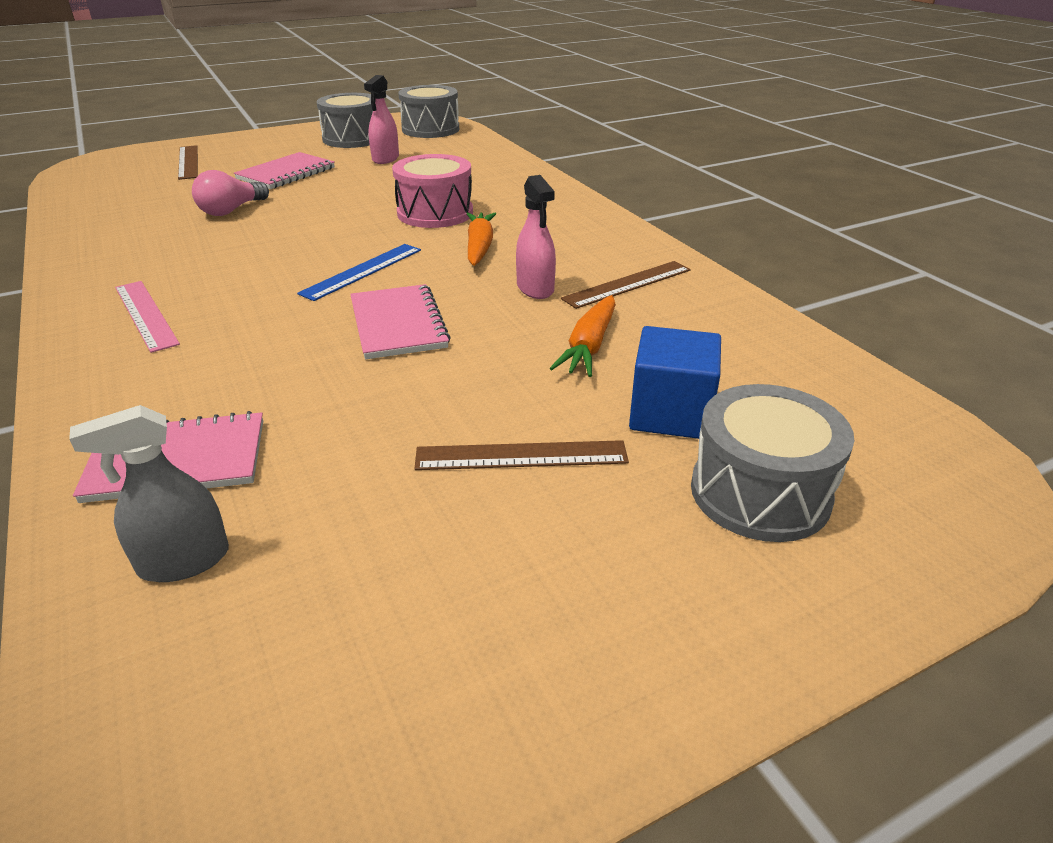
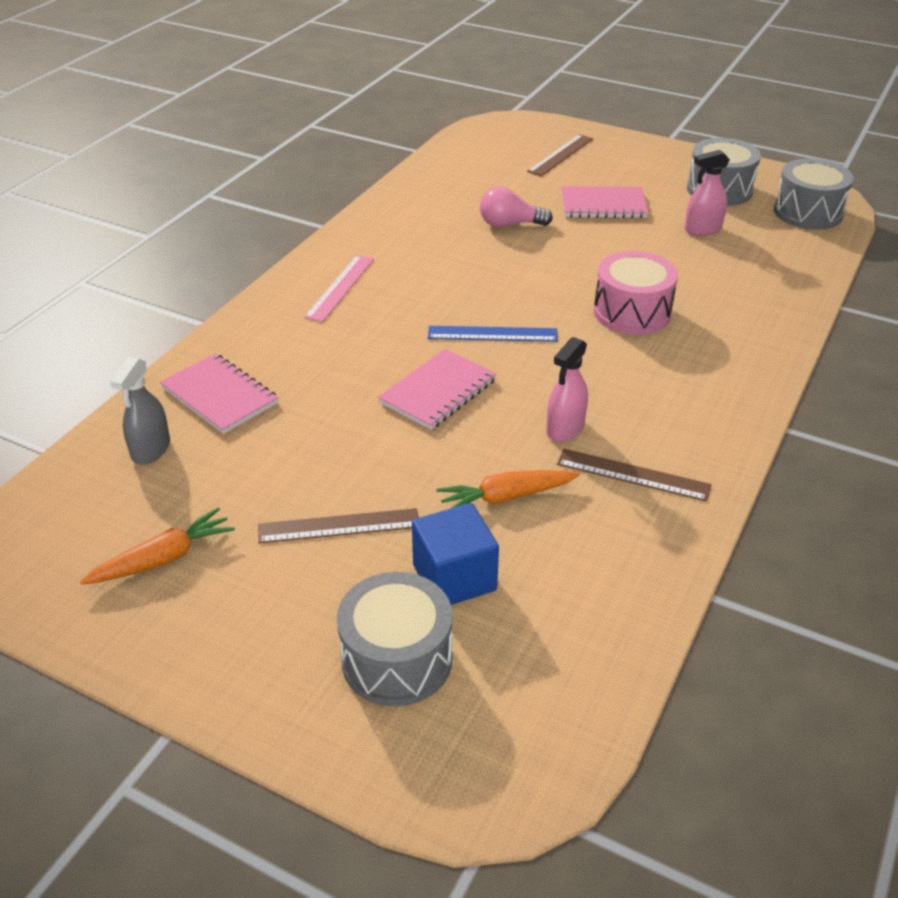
camera: 55 degrees right, 5 degrees up
(184, 561) = (151, 449): grey spray bottle -> grey spray bottle turned 105 degrees counterclockwise
(479, 247) = (600, 366): orange carrot -> orange carrot (163, 558)
(521, 456) = (339, 526): brown ruler -> brown ruler turned 60 degrees counterclockwise

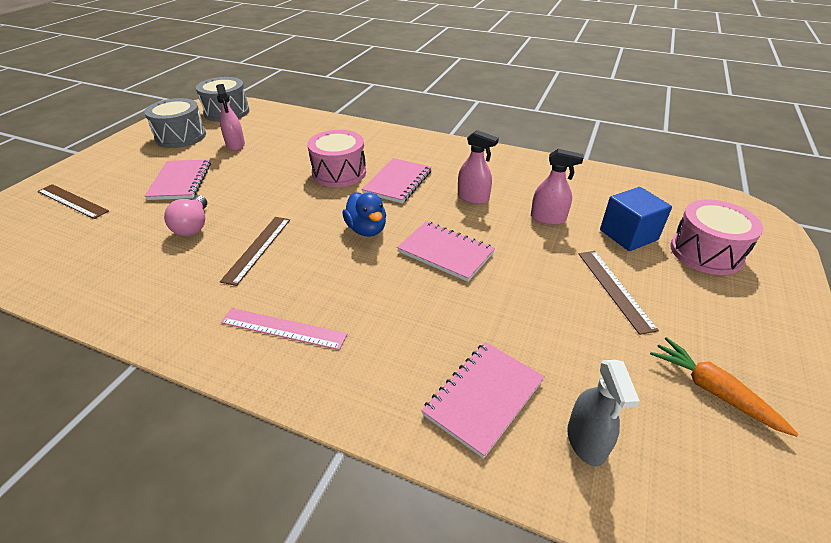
camera: 95 degrees left, 0 degrees up
(151, 449) = (586, 441): grey spray bottle -> grey spray bottle turned 75 degrees clockwise
(397, 659) = (706, 252): grey drum -> pink drum
(492, 334) = (366, 230): blue ruler -> blue duck
(506, 497) = (548, 218): orange carrot -> pink spray bottle
(608, 361) = (397, 182): none -> pink notebook
(633, 475) = (508, 176): brown ruler -> brown ruler (257, 249)

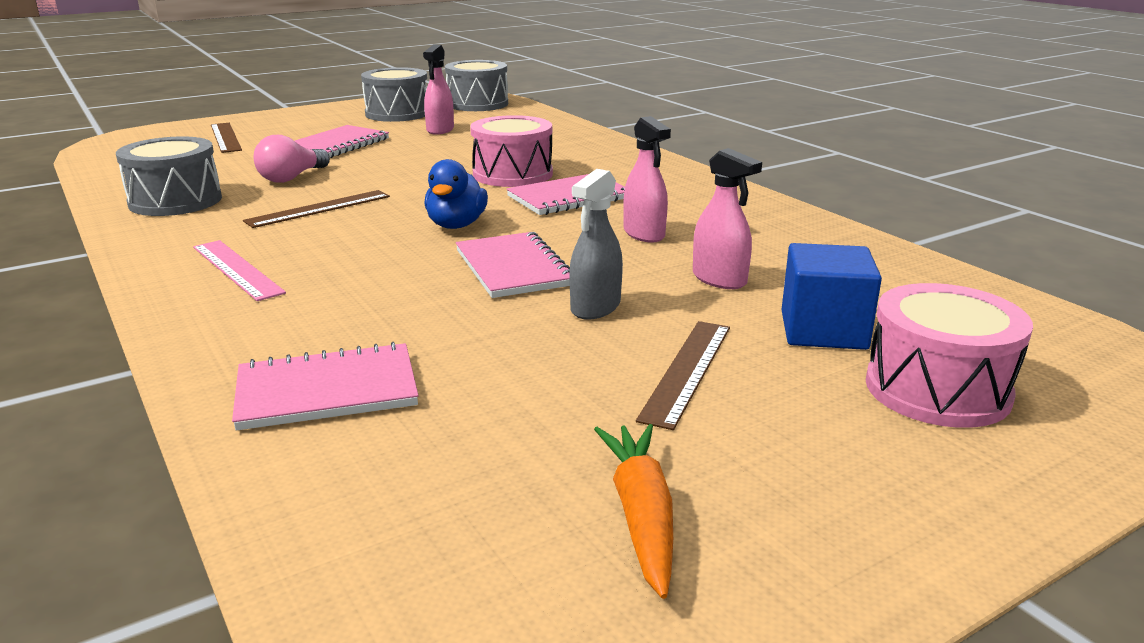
camera: 35 degrees right, 15 degrees down
(133, 283) = (175, 201): none -> grey drum
(586, 441) = (371, 473): grey spray bottle -> grey spray bottle (595, 307)

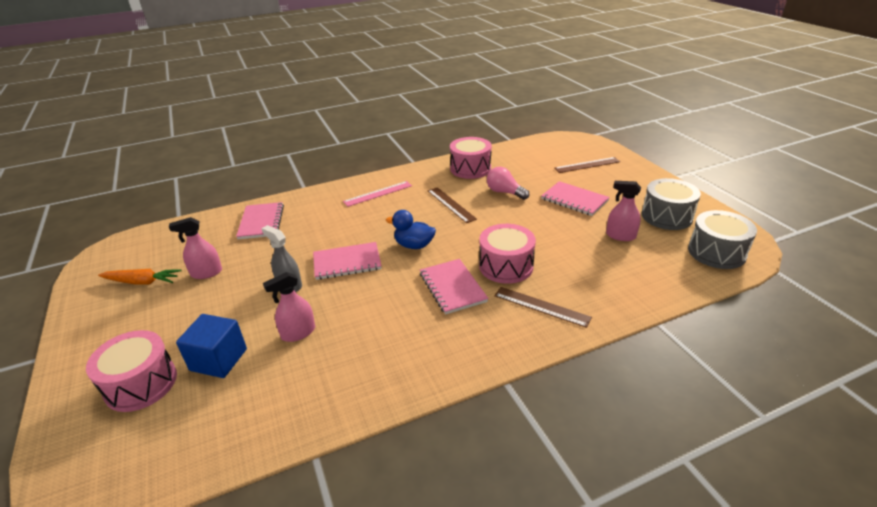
camera: 100 degrees right, 10 degrees up
(175, 201) = (470, 169): grey drum -> pink drum
(644, 234) = (377, 312): pink spray bottle -> pink spray bottle (206, 273)
(687, 371) = (215, 305): brown ruler -> brown ruler (541, 306)

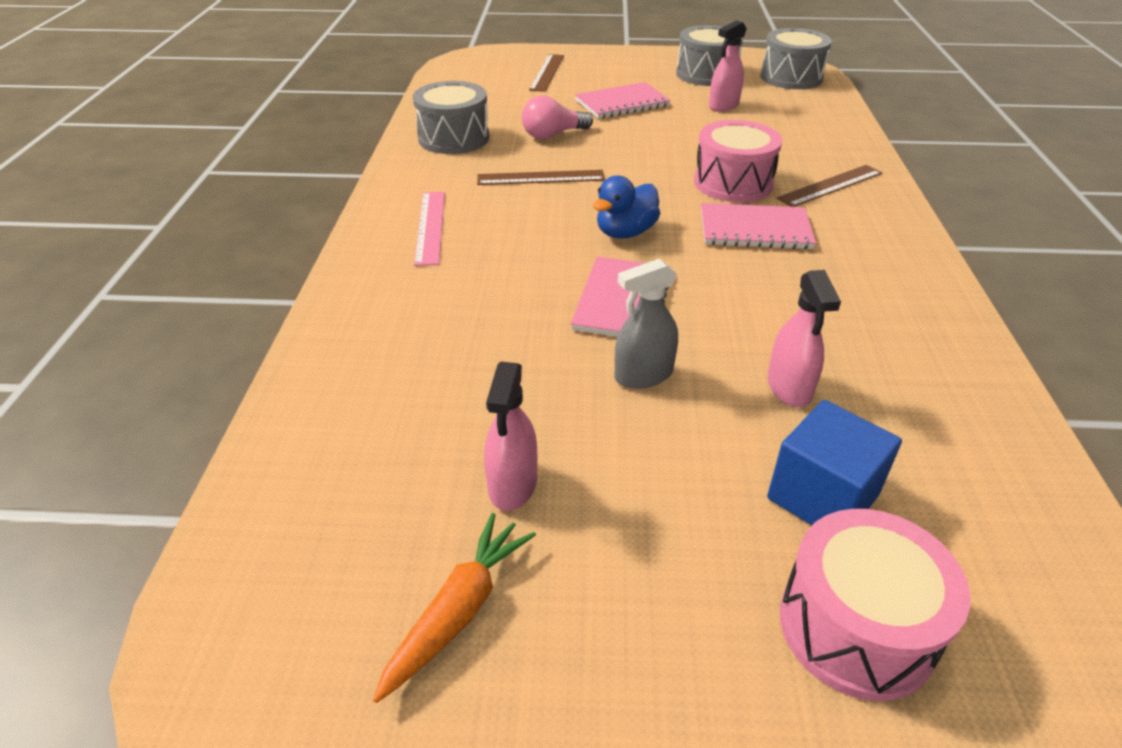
camera: 65 degrees left, 5 degrees up
(261, 222) = (378, 376): pink notebook -> none
(470, 169) = (453, 138): pink drum -> grey drum

